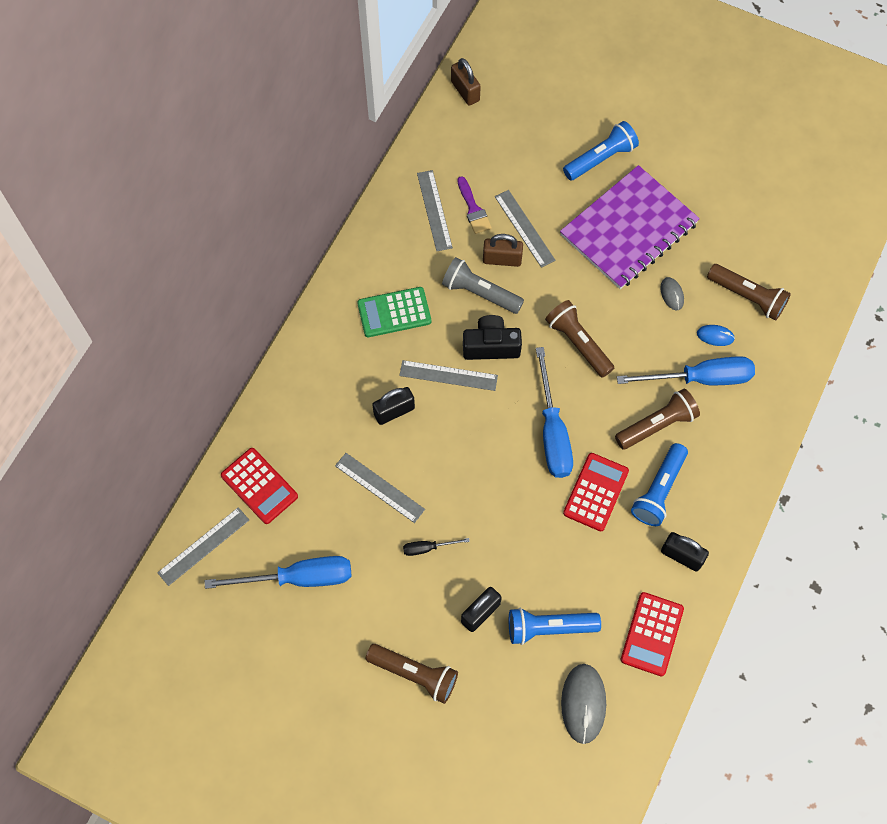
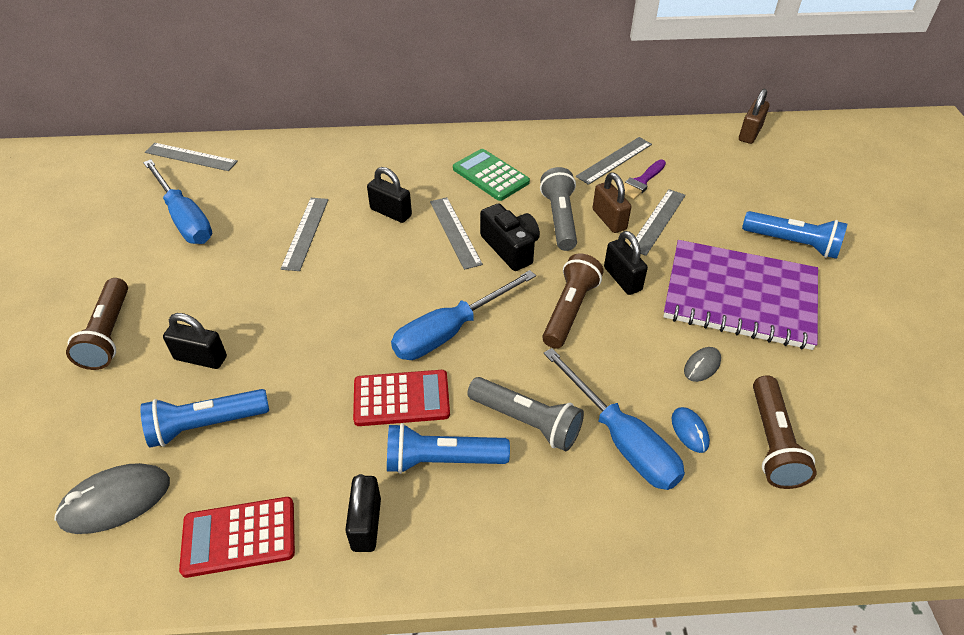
camera: 60 degrees right, 20 degrees down
(259, 486) = (264, 165): red calculator -> none
(427, 548) = (258, 289): black screwdriver -> none
(549, 628) = (206, 425): blue flashlight -> blue flashlight turned 75 degrees counterclockwise
(568, 290) = (622, 279): none -> black padlock
(657, 425) = (526, 422): brown flashlight -> grey flashlight

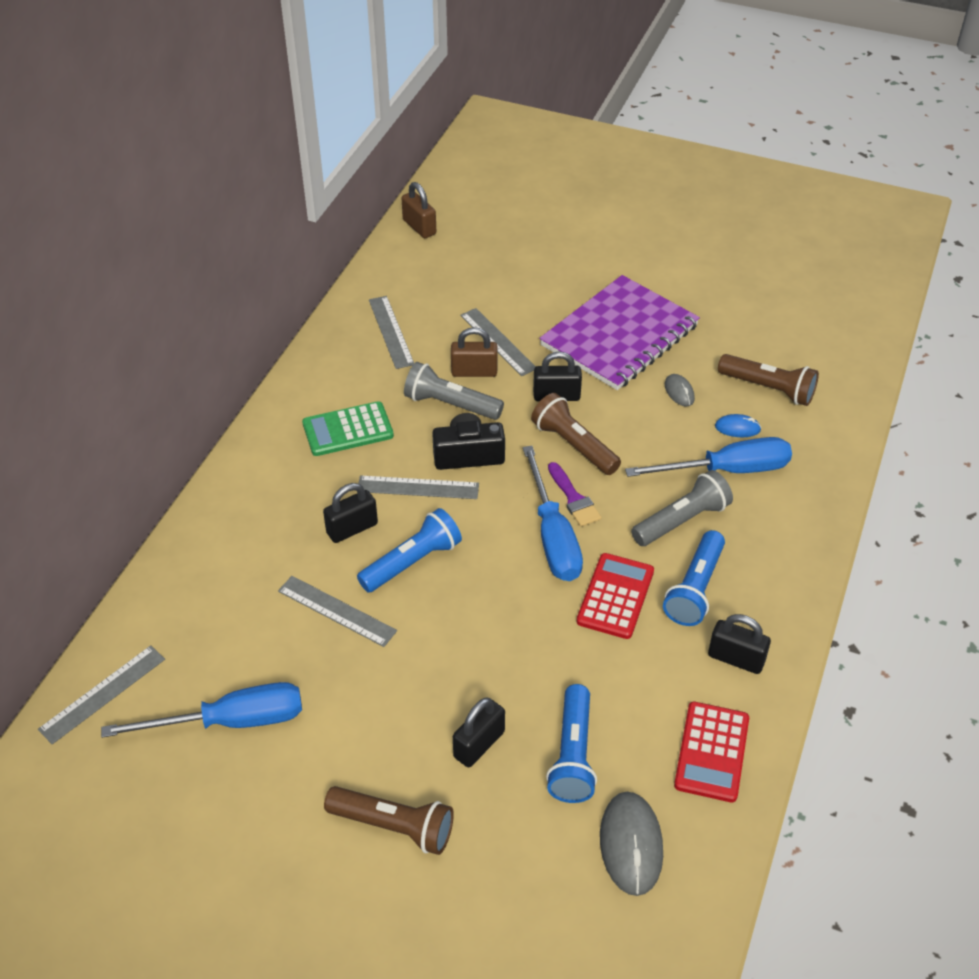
camera: 65 degrees left, 0 degrees up
(641, 182) = (436, 328): purple brush -> purple brush (574, 499)
(792, 243) = (579, 275): blue flashlight -> blue flashlight (412, 562)

